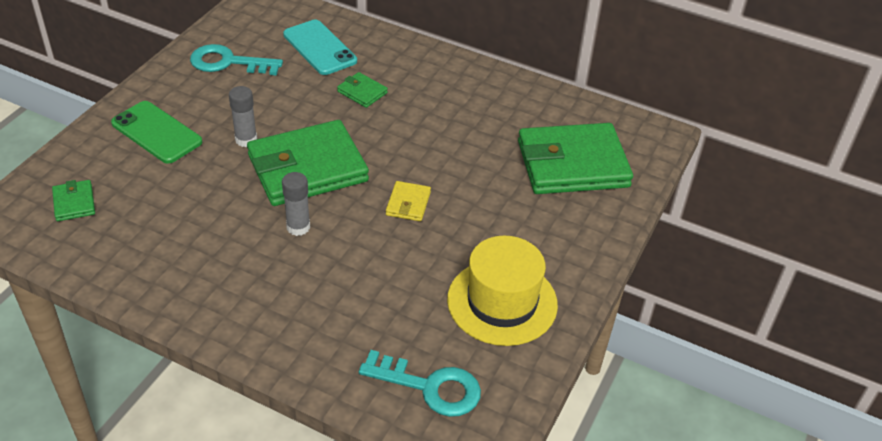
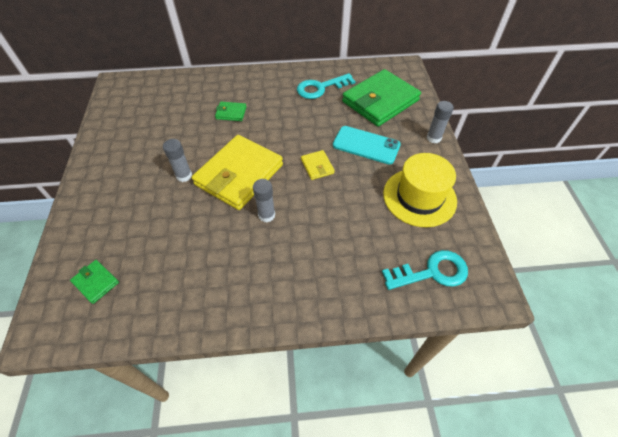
camera: 30 degrees left, 10 degrees up
(157, 132) = (117, 200): green phone -> none
(228, 62) = (129, 132): turquoise key -> turquoise key (321, 88)
(307, 168) = (239, 175): green wallet -> yellow wallet
(319, 48) = (181, 98): turquoise phone -> turquoise phone (366, 145)
(598, 244) = (433, 138): none -> grey glue stick

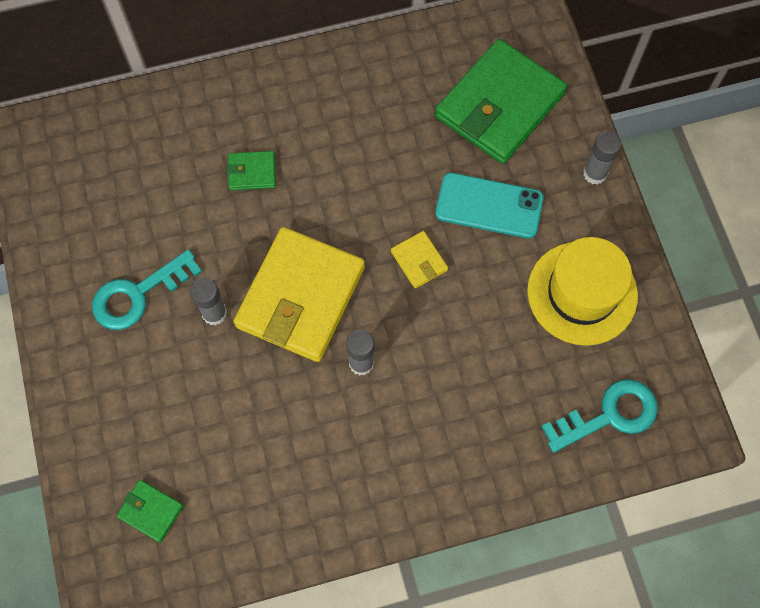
camera: 10 degrees left, 15 degrees up
(321, 88) = (393, 90): turquoise key -> turquoise key (138, 294)

